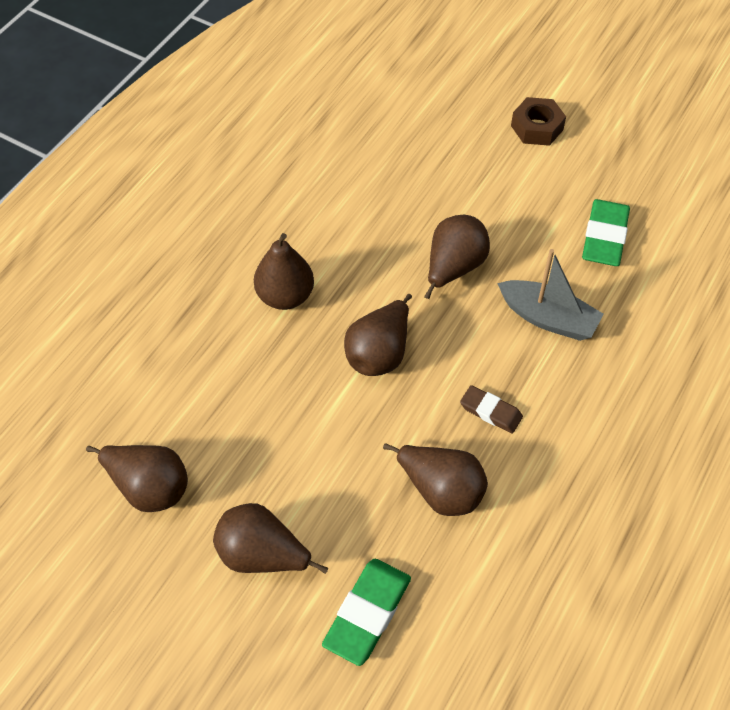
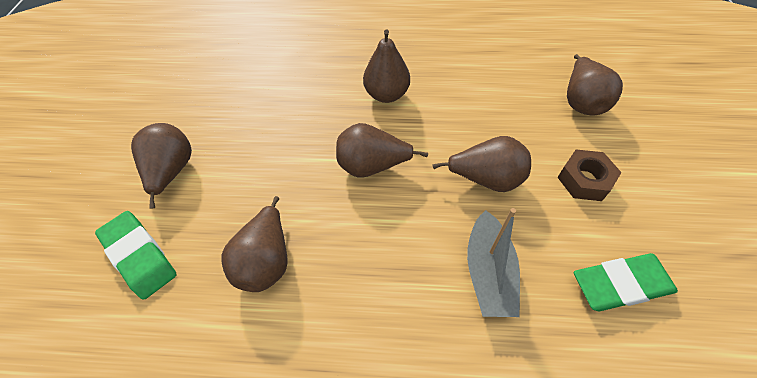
camera: 65 degrees right, 0 degrees up
(149, 488) = (205, 96): brown pear -> brown pear (581, 102)
(367, 613) = (139, 256): green eraser -> green eraser turned 45 degrees clockwise
(490, 411) = (361, 266): brown eraser -> none
(537, 128) = (688, 176): brown nut -> brown nut (584, 180)

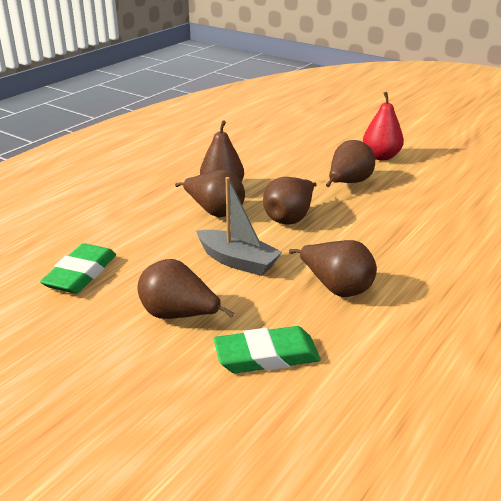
camera: 60 degrees left, 25 degrees down
(488, 272) = (421, 207): grey boat -> grey boat (237, 261)
(581, 102) = (319, 134): brown pear -> brown pear (215, 211)
(584, 180) = (381, 157): brown nut -> red pear
(621, 284) = (460, 175): green eraser -> green eraser (81, 273)

